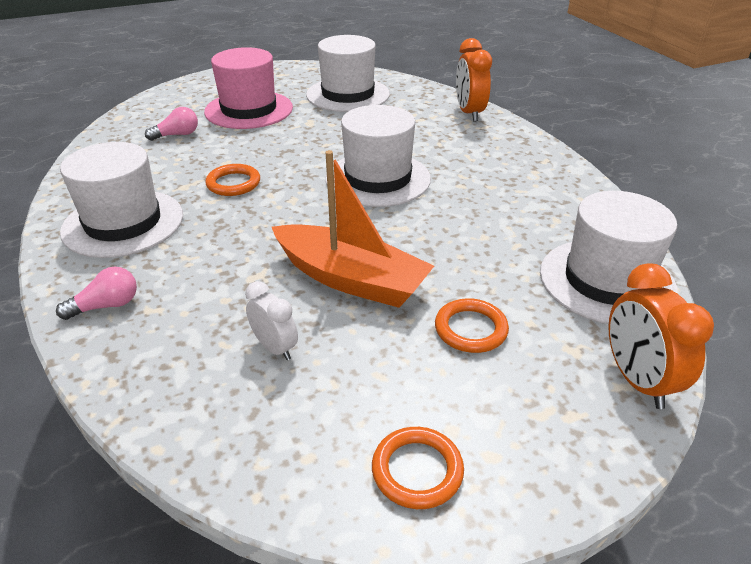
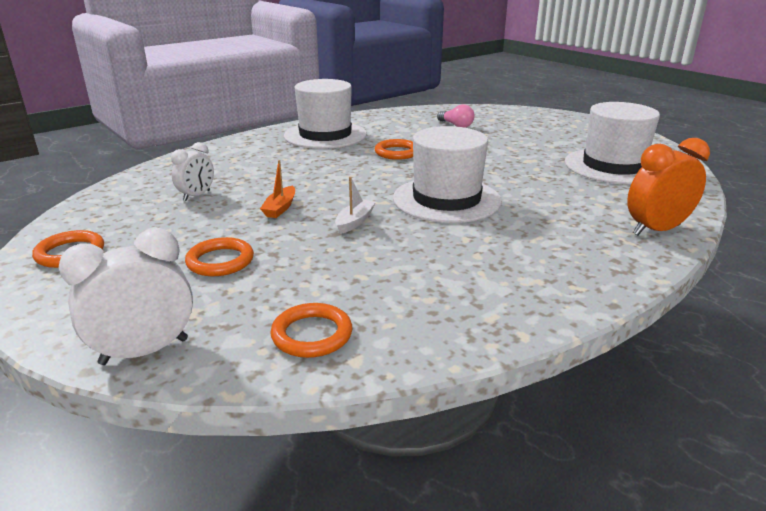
camera: 75 degrees right, 10 degrees down
(106, 306) = (236, 148): pink light bulb -> none
(249, 110) = (526, 137): pink hat -> none
(351, 279) = (280, 208): orange boat -> orange boat, size x0.42
(406, 235) = (355, 222): none -> white boat
(606, 281) = (312, 334): white hat -> orange ring
(637, 380) = (144, 351): orange clock -> white clock

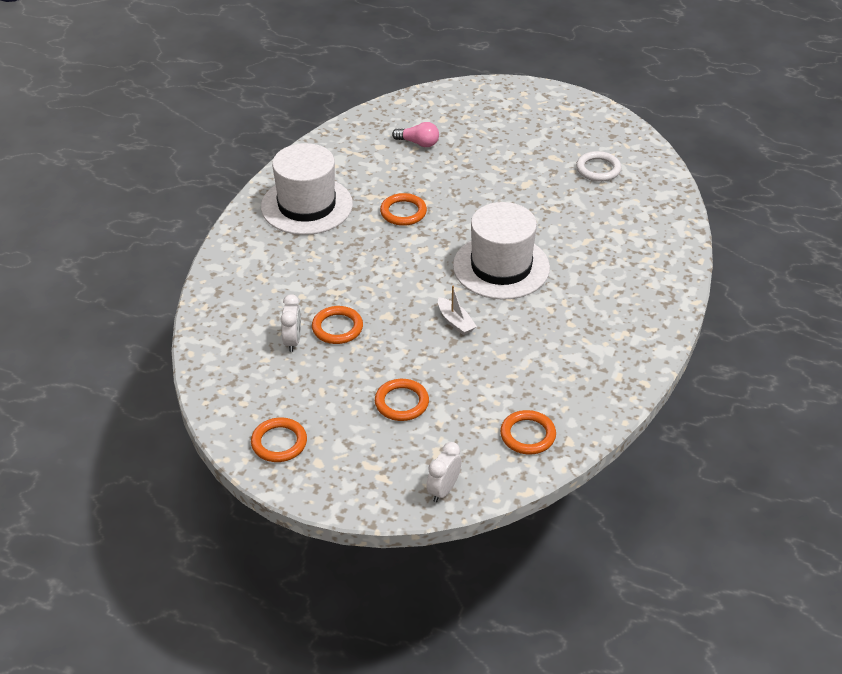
camera: 30 degrees left, 15 degrees up
(144, 351) = (443, 490): white clock -> white clock, size x0.63
(245, 198) = (337, 328): none -> orange ring
(280, 208) = (381, 329): orange boat -> none
(355, 222) = (455, 322): white boat -> white boat turned 150 degrees clockwise
(613, 166) = (598, 169): white hat -> white ring
(656, 230) = (669, 247): orange clock -> none

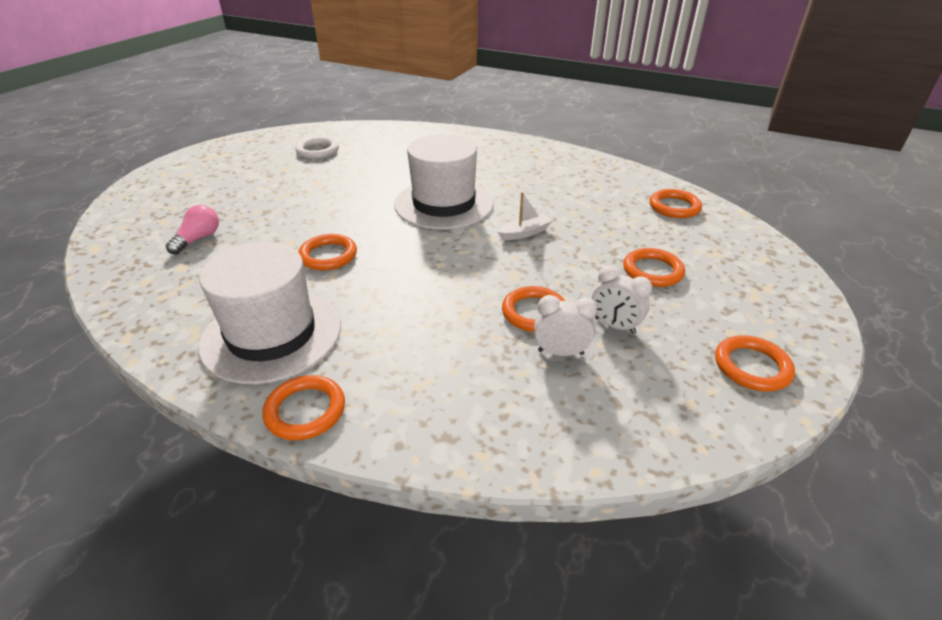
camera: 85 degrees left, 5 degrees down
(239, 233) = (305, 411): none -> orange ring
(443, 490) = (764, 252): white clock -> white clock (614, 325)

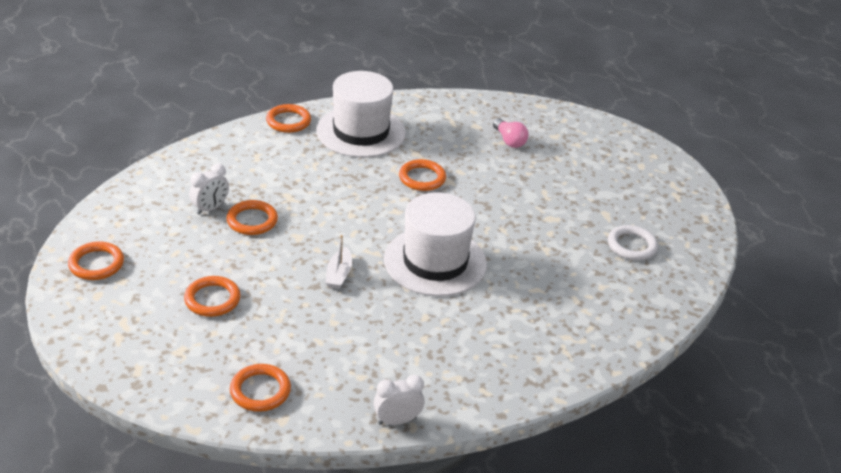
camera: 125 degrees right, 0 degrees up
(614, 325) = (197, 241): white clock -> white clock (397, 420)

